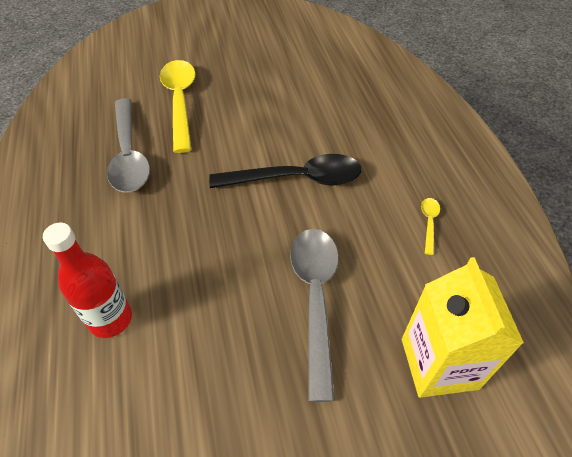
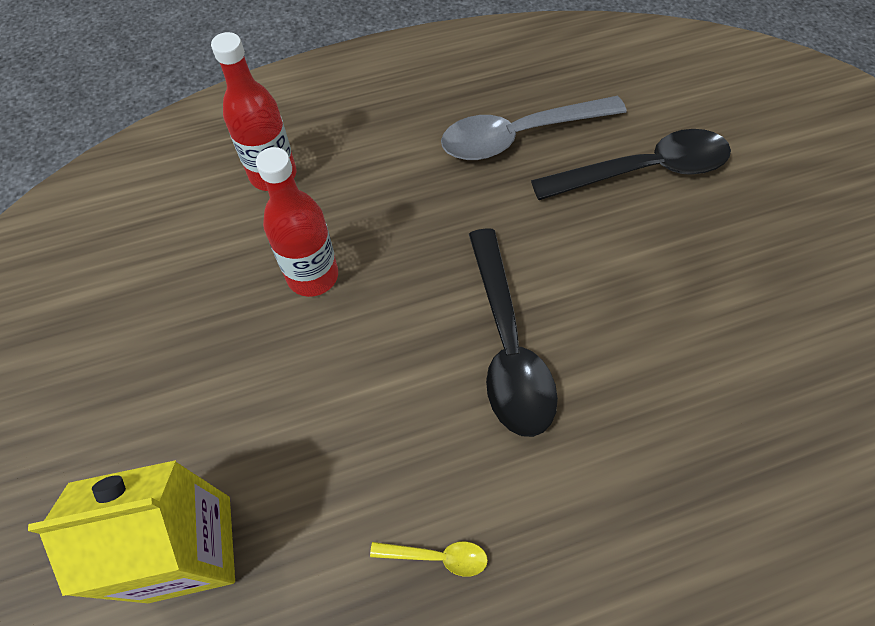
camera: 85 degrees right, 10 degrees up
(180, 102) = (643, 171): yellow spoon -> black spoon
(224, 287) = (312, 276): none -> red bottle
(315, 299) = (294, 382): grey spoon -> none

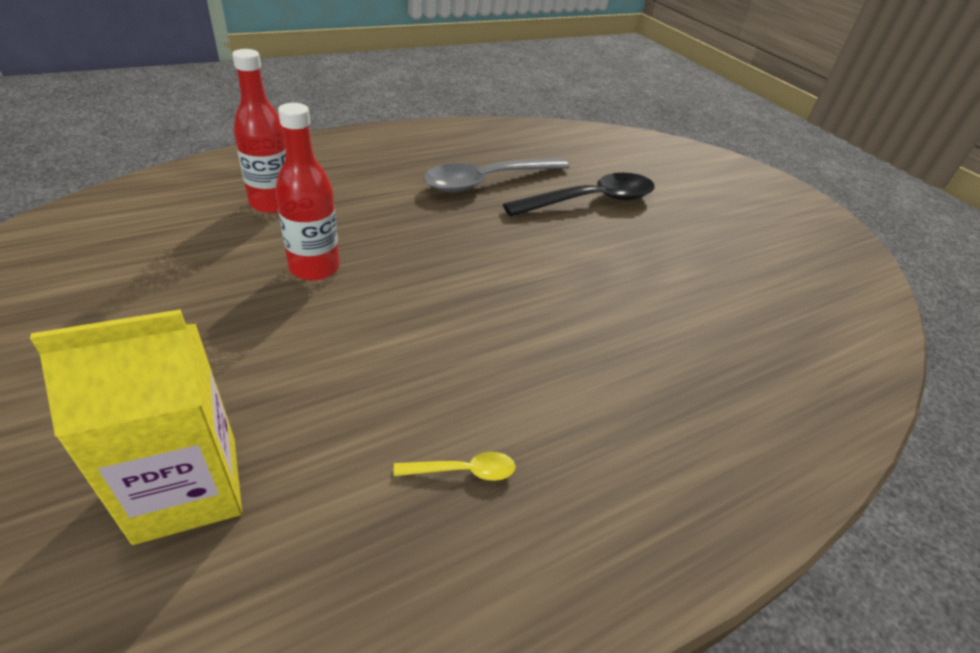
camera: 15 degrees left, 20 degrees down
(507, 344) = (502, 308): black spoon -> none

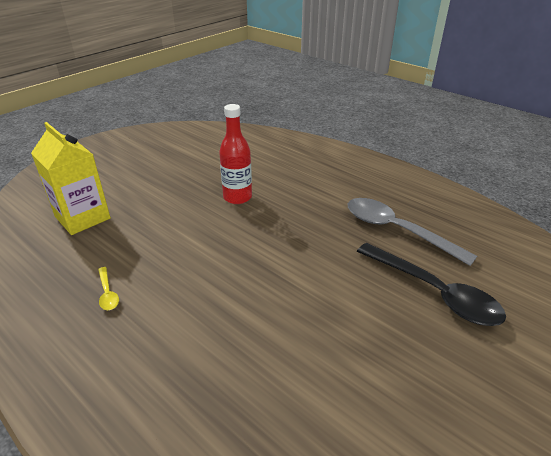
camera: 75 degrees right, 5 degrees down
(272, 203) = (282, 166): red bottle -> none

